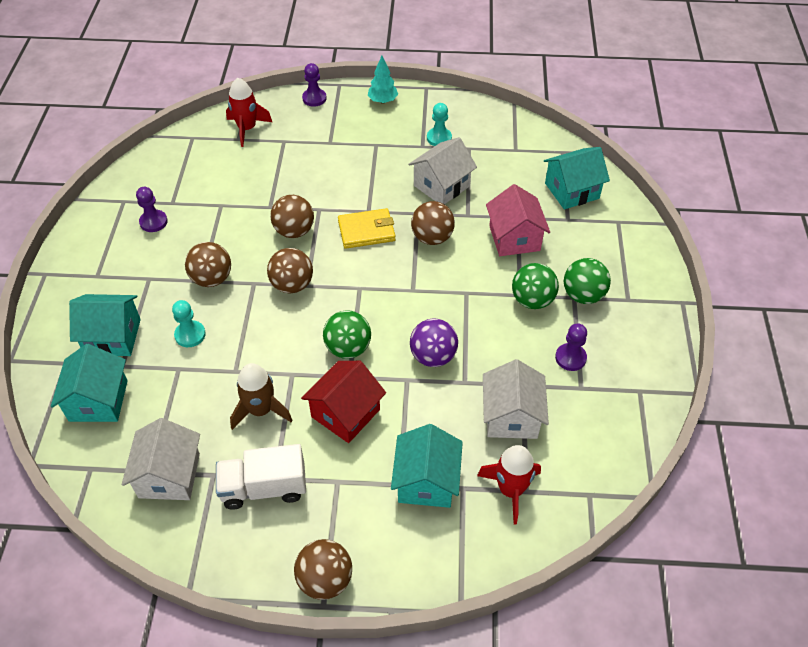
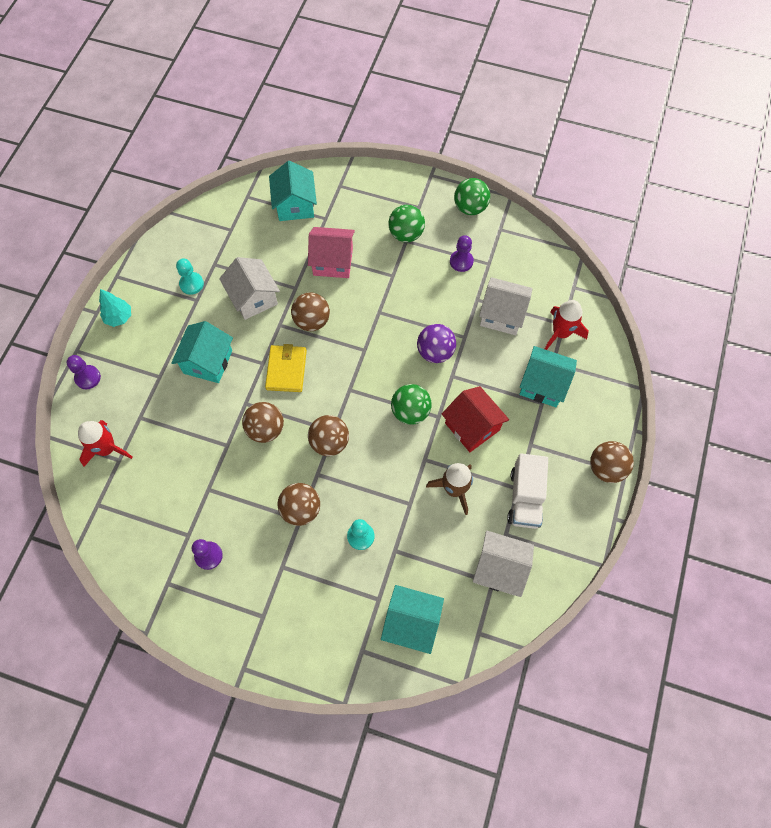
camera: 75 degrees left, 15 degrees up
(113, 337) = (343, 605): turquoise house -> turquoise house (208, 362)
(532, 300) = (400, 269): green ball -> green ball (470, 208)

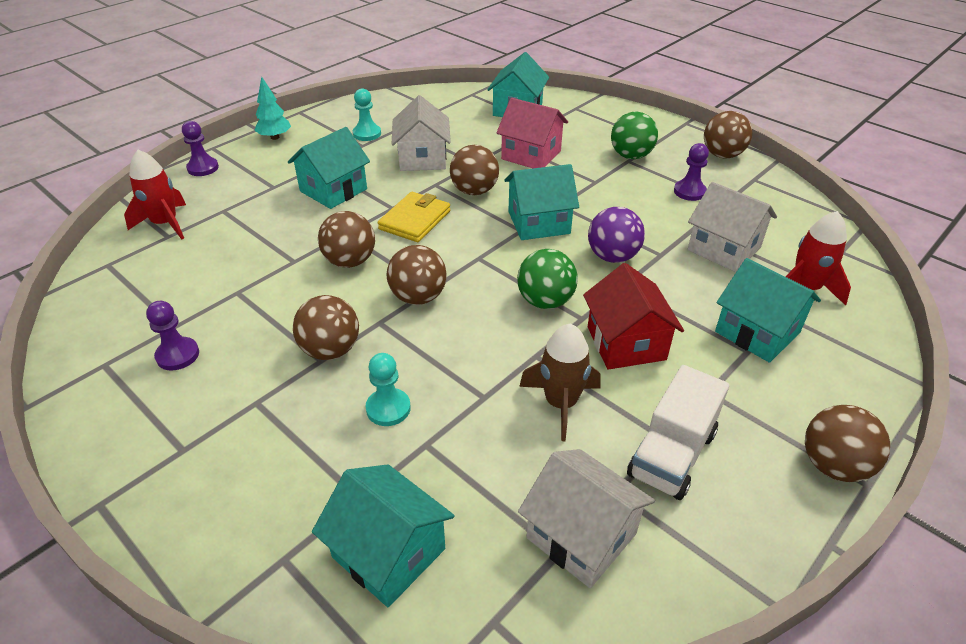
camera: 25 degrees right, 25 degrees down
(373, 337) = (539, 222): none -> turquoise house
(470, 208) = (722, 155): green ball -> brown ball

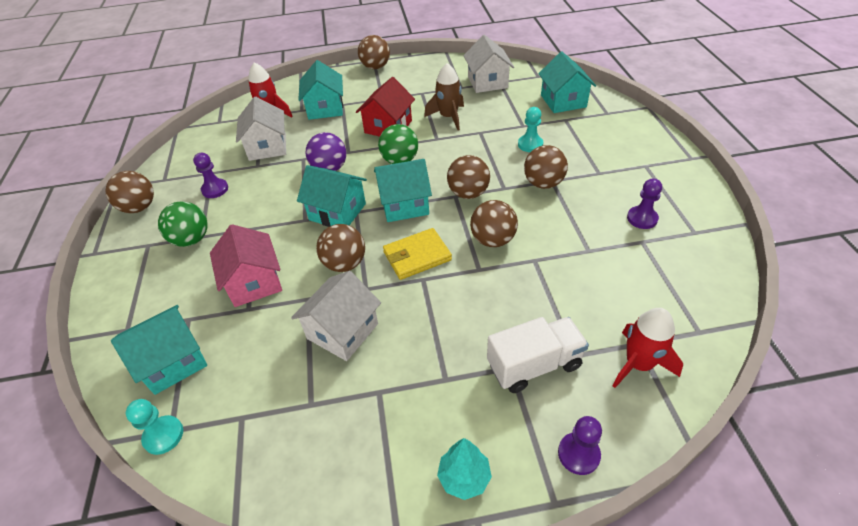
camera: 140 degrees left, 5 degrees up
(333, 190) = (456, 328): turquoise house -> turquoise house (404, 204)
(367, 134) = (356, 413): turquoise pawn -> turquoise pawn (163, 435)
(671, 454) = (426, 88): white truck -> white truck (534, 365)

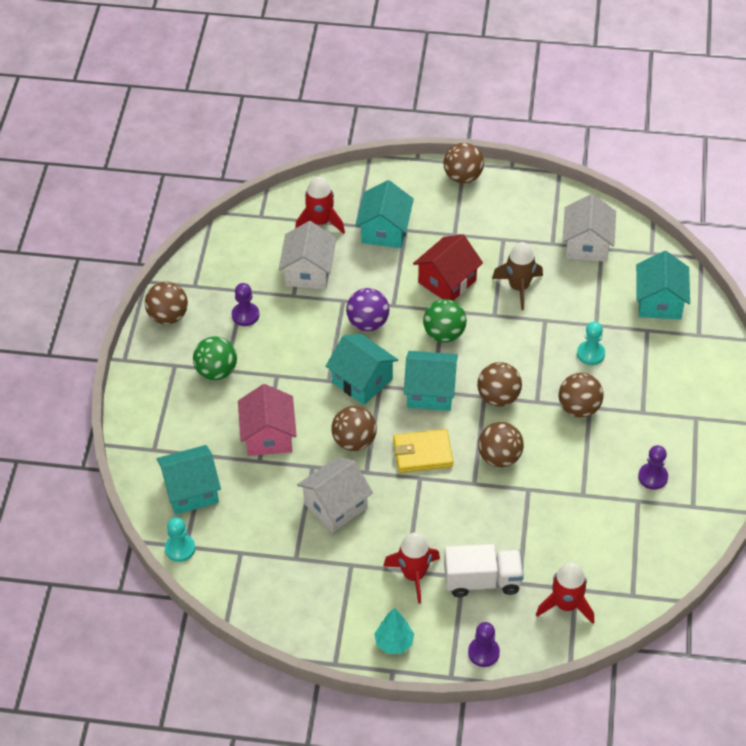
camera: 15 degrees right, 5 degrees up
(455, 382) = (414, 575): none -> red rocket

